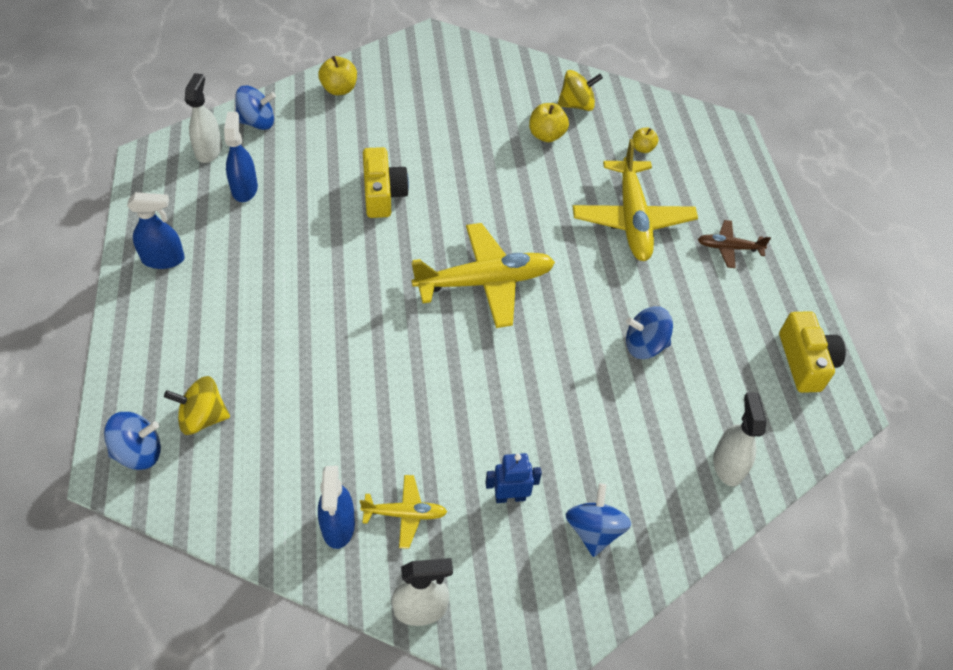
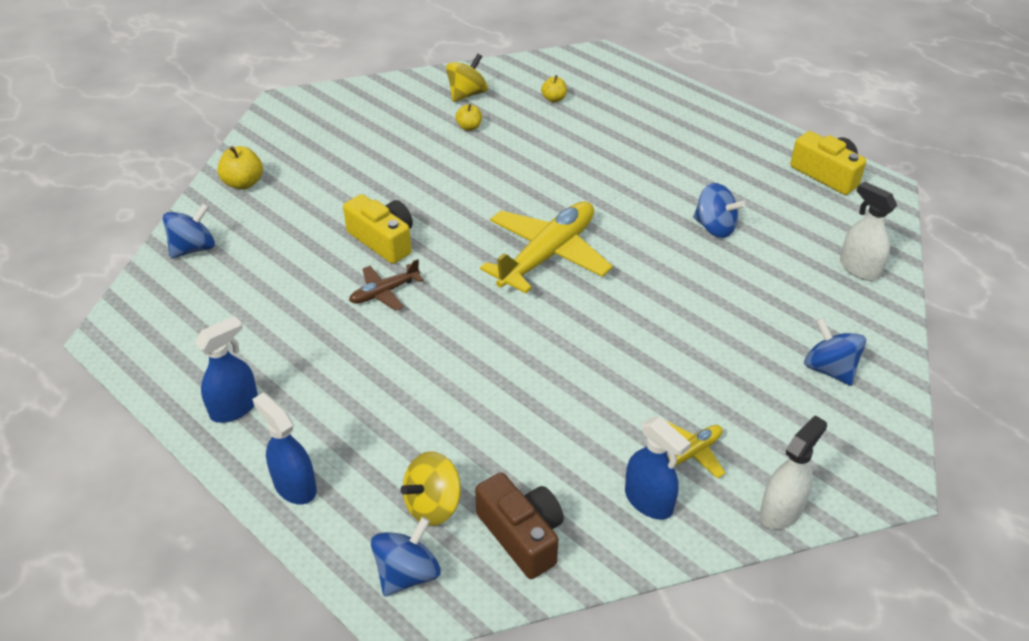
camera: 35 degrees left, 10 degrees down
(209, 150) = (171, 296): white spray bottle -> none
(232, 482) = (522, 535): none -> brown camera
(244, 189) = (247, 306): blue spray bottle -> blue spray bottle (295, 486)
(510, 497) = (748, 388): blue robot -> none
(546, 135) = (469, 127): yellow apple -> yellow apple, size x0.65
(632, 219) = (604, 150): yellow plane -> none
(644, 345) = (715, 227): blue spinning top -> blue spinning top turned 105 degrees counterclockwise
(729, 248) = (693, 132): brown plane -> brown plane (384, 292)

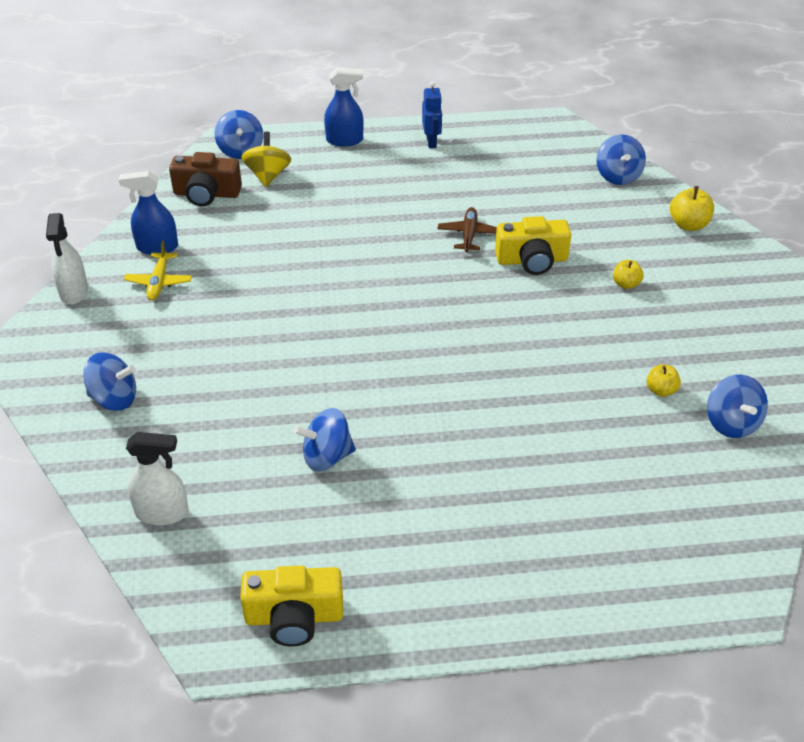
camera: 130 degrees right, 0 degrees up
(234, 408) = (431, 142): blue spray bottle -> blue robot
(467, 94) = (731, 423): yellow spinning top -> blue spinning top
(547, 255) = (414, 332): yellow plane -> none
(554, 99) = (662, 487): yellow apple -> yellow apple (626, 284)

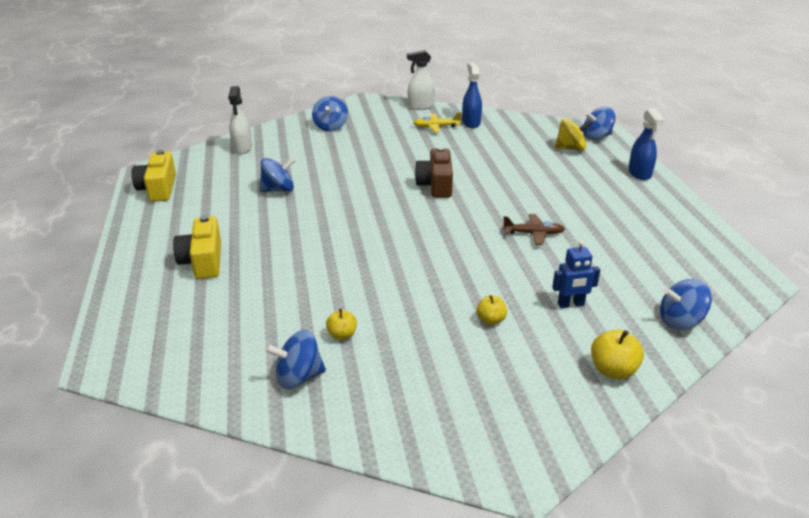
camera: 85 degrees right, 10 degrees down
(206, 194) = (536, 131): brown camera -> brown camera (436, 185)
(327, 457) = (278, 190): blue spinning top -> blue spinning top turned 90 degrees clockwise
(431, 142) = (666, 212): blue robot -> blue robot (571, 304)
(532, 260) = (509, 266): yellow camera -> yellow camera (203, 261)

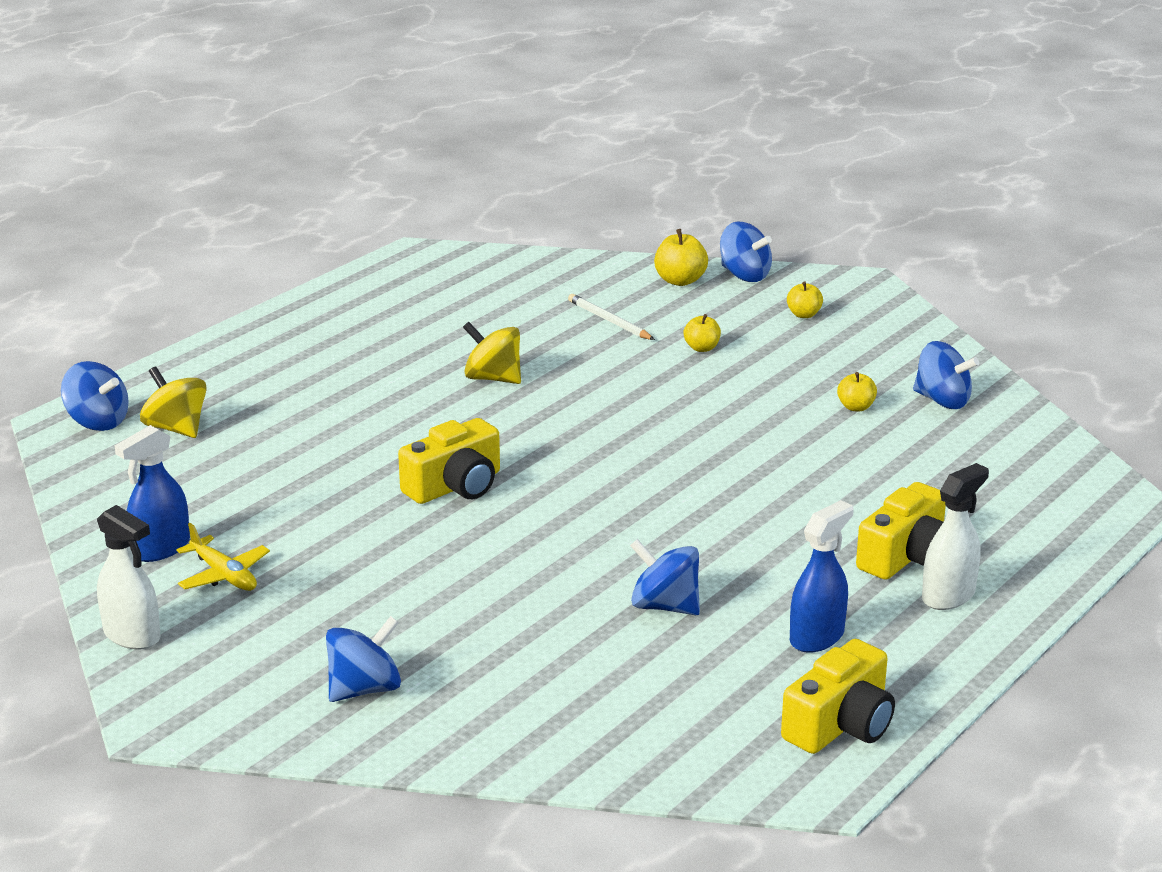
camera: 130 degrees left, 5 degrees down
(242, 148) = (588, 736): white spray bottle -> white spray bottle (948, 596)
(436, 185) = (455, 486): brown camera -> yellow camera
(492, 397) = (803, 314): none -> yellow apple
(533, 234) = (493, 378): brown plane -> yellow spinning top
(571, 304) = (609, 321): blue robot -> white pencil
(639, 173) = (211, 360): blue spray bottle -> blue spray bottle (817, 637)
(680, 321) = (555, 271): blue spinning top -> blue spinning top (744, 275)

